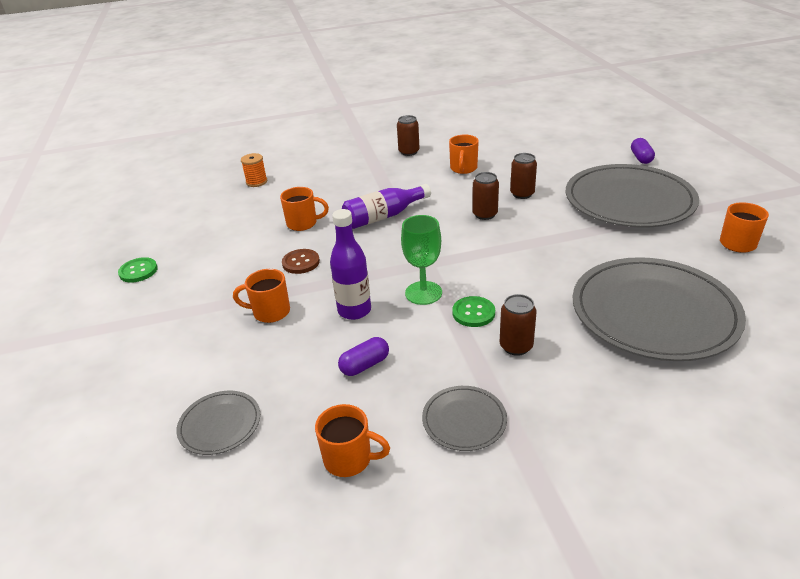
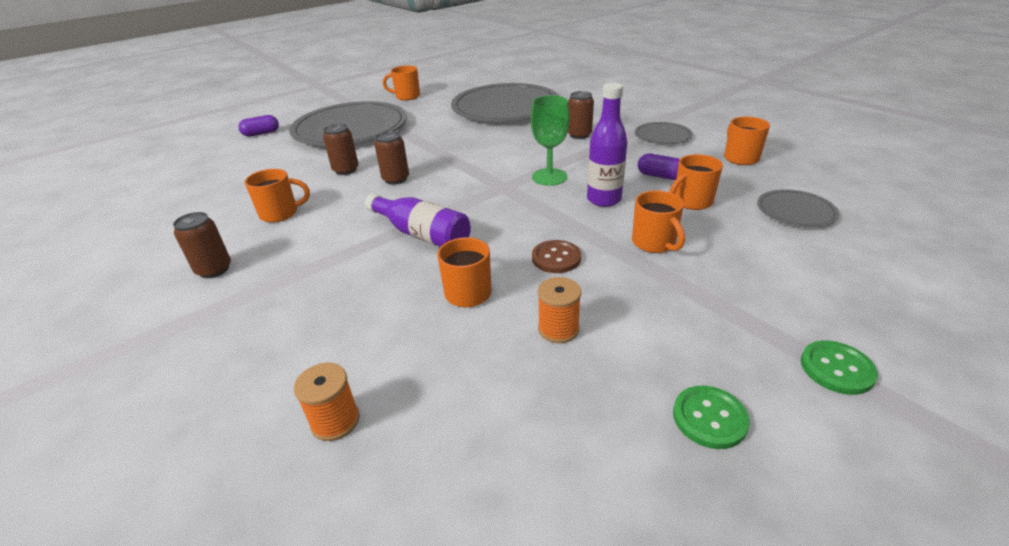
camera: 115 degrees left, 0 degrees up
(240, 246) = (558, 329): none -> orange spool
(301, 362) = (691, 202): none -> orange mug
(473, 313) = (557, 154): green button -> green button (836, 369)

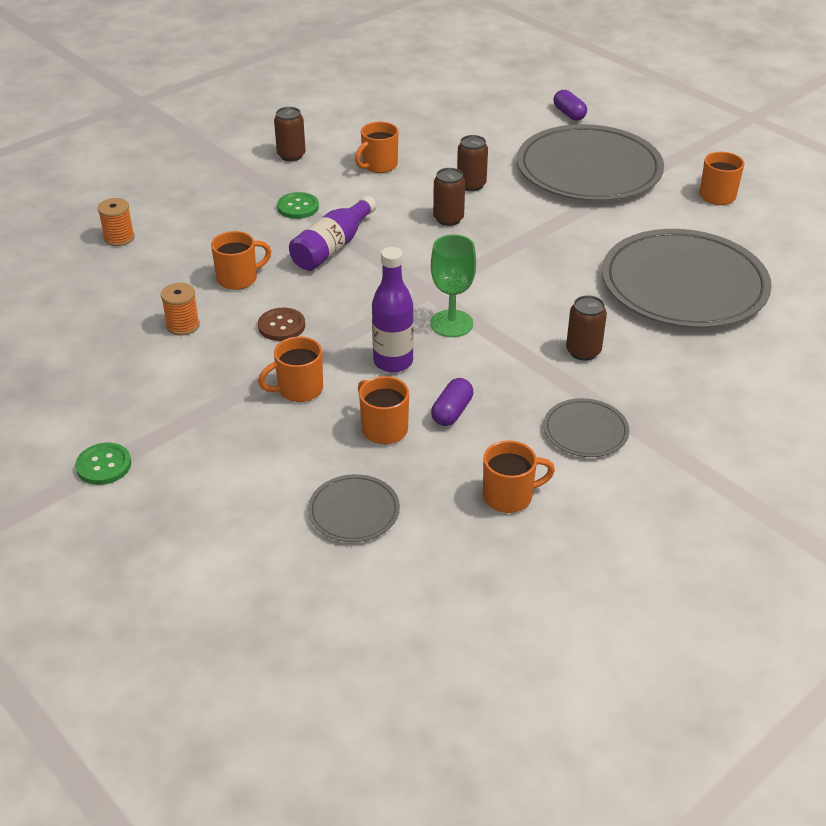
camera: 85 degrees right, 5 degrees up
(280, 213) = (379, 165): orange mug -> orange mug turned 60 degrees clockwise
(709, 418) = (77, 389): green button -> green button (298, 207)

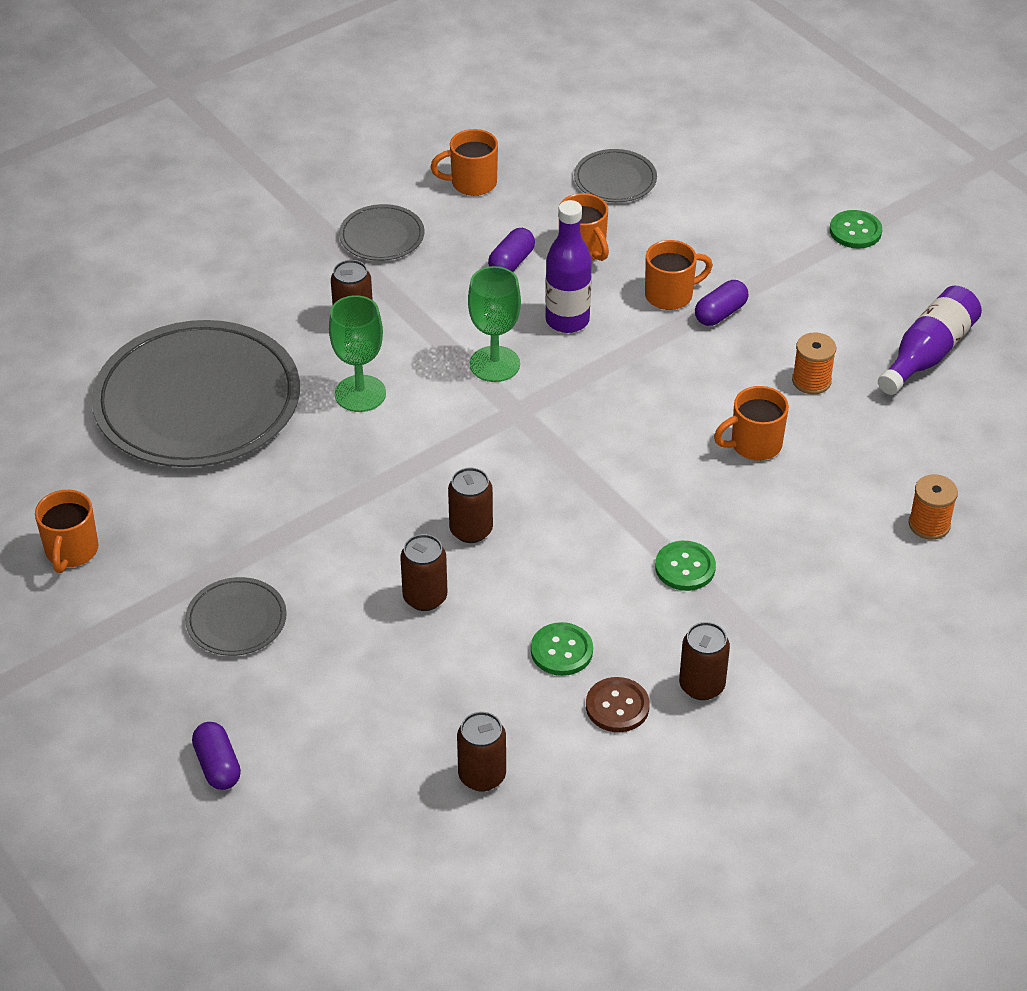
camera: 175 degrees left, 5 degrees up
(253, 376) = (720, 313): none -> purple capsule
(281, 326) = (694, 373): brown button -> brown button (617, 706)
(332, 247) = (634, 489): purple bottle -> purple bottle (928, 354)
(379, 165) = (561, 651): orange mug -> green button
(419, 117) = (482, 776): none -> brown can
(556, 296) = (360, 394): none -> green goblet
(589, 169) = (236, 620): grey plate -> grey plate, size x0.45

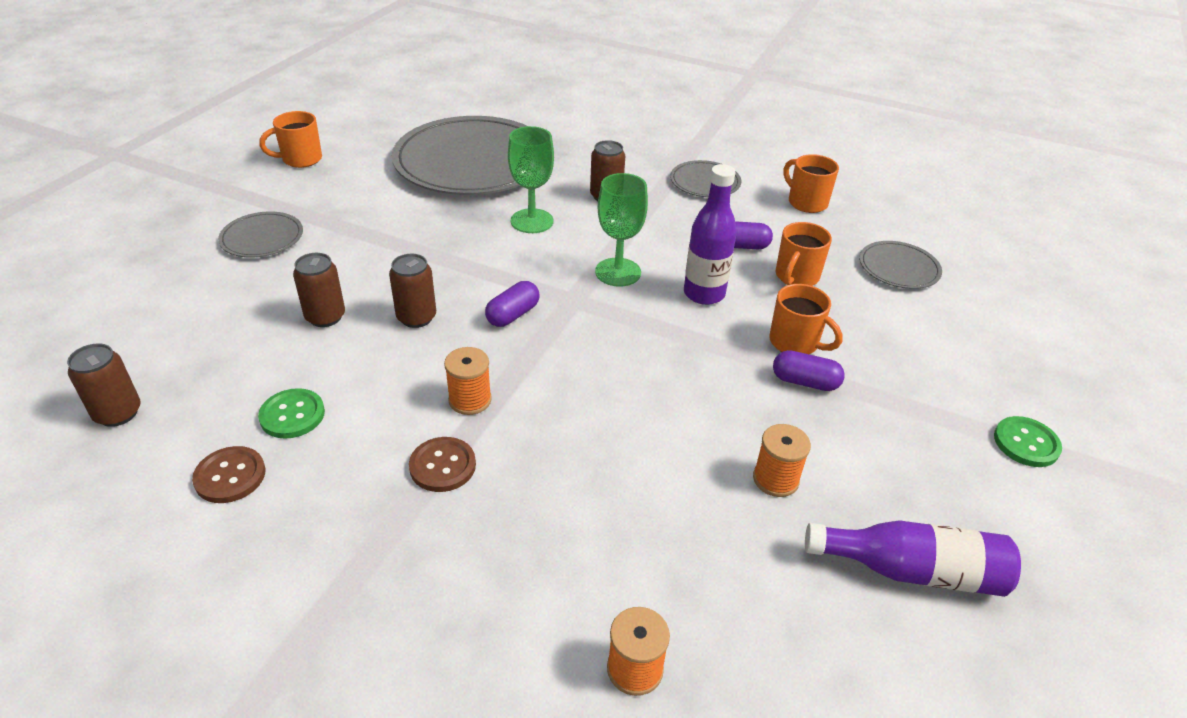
camera: 60 degrees right, 5 degrees down
(217, 766) = (106, 273): purple capsule -> purple capsule (513, 315)
(614, 527) = (470, 400): none -> orange spool
(685, 567) = (442, 466): green button -> brown button
(701, 685) = (279, 532): brown can -> none
(754, 445) = (648, 463): orange mug -> none

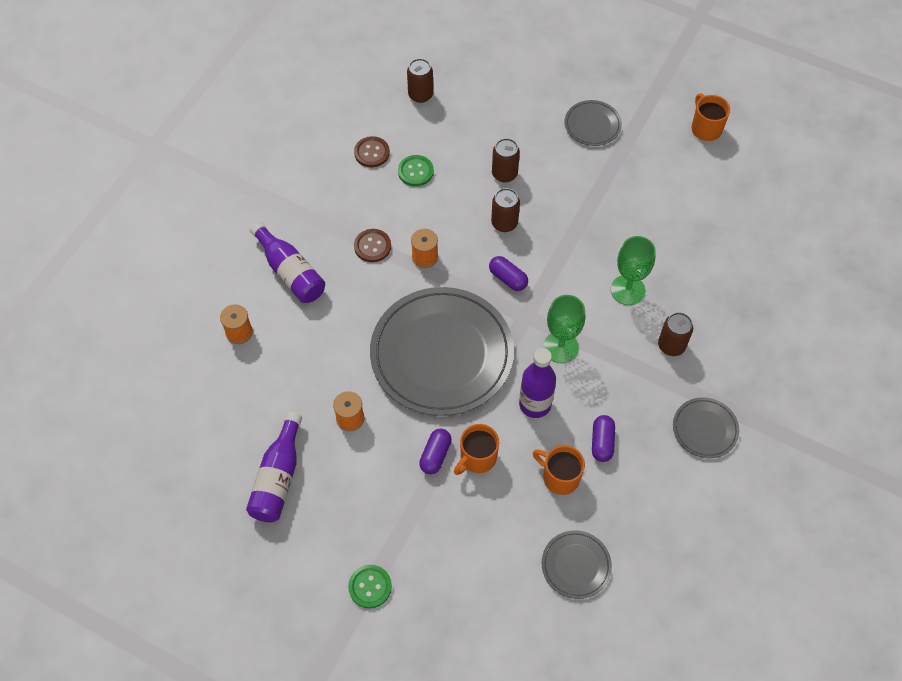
camera: 95 degrees right, 20 degrees up
(472, 162) = (718, 246): grey plate -> grey plate (441, 354)
(490, 589) = (290, 272): none -> purple bottle
(806, 202) = (678, 512): orange mug -> none

